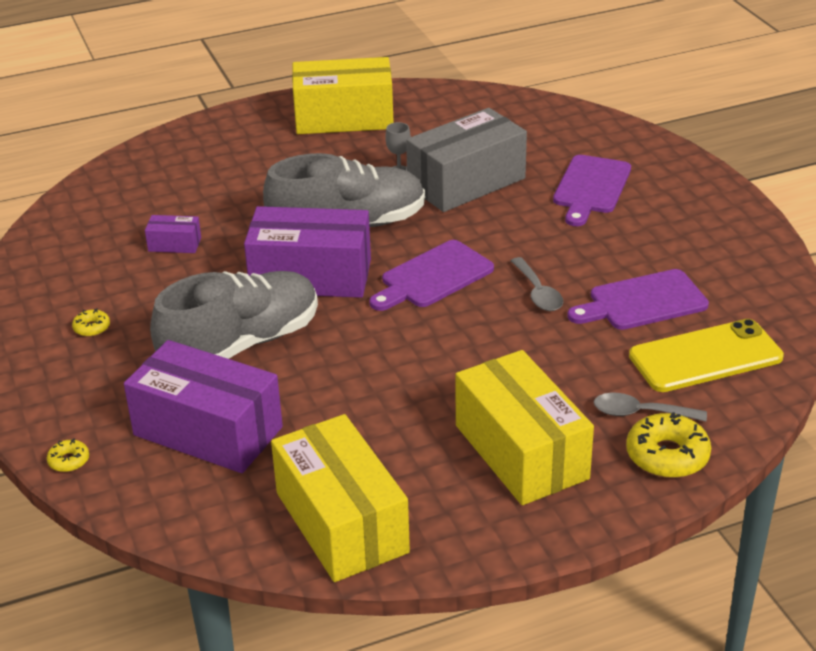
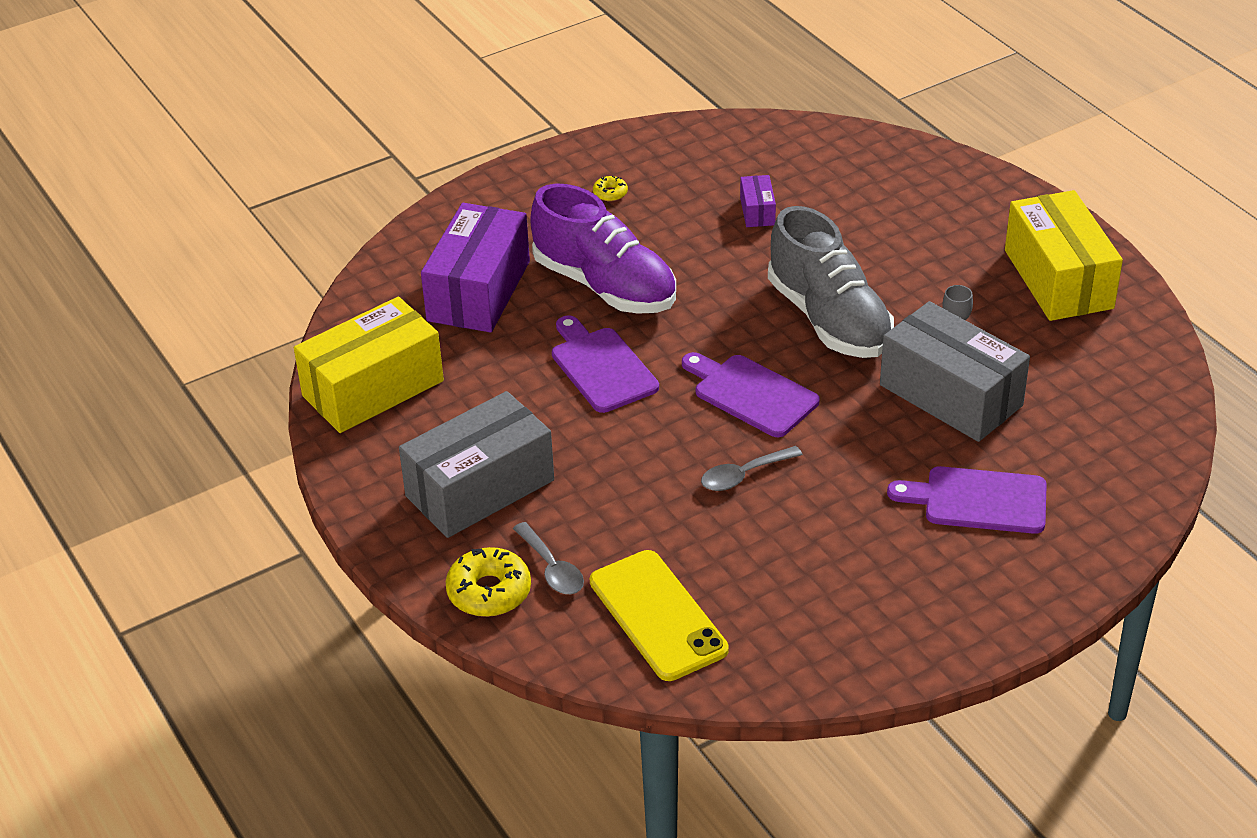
camera: 80 degrees right, 5 degrees up
(69, 461) = (430, 224): yellow donut -> none
(241, 345) = (605, 286): grey shoe -> purple shoe
(311, 276) = (728, 309): purple box -> none
(521, 451) = (480, 488): yellow box -> grey box
(640, 413) = (552, 568): grey spoon -> grey spoon turned 150 degrees clockwise
(643, 302) = (748, 560): purple cutting board -> purple cutting board (601, 367)

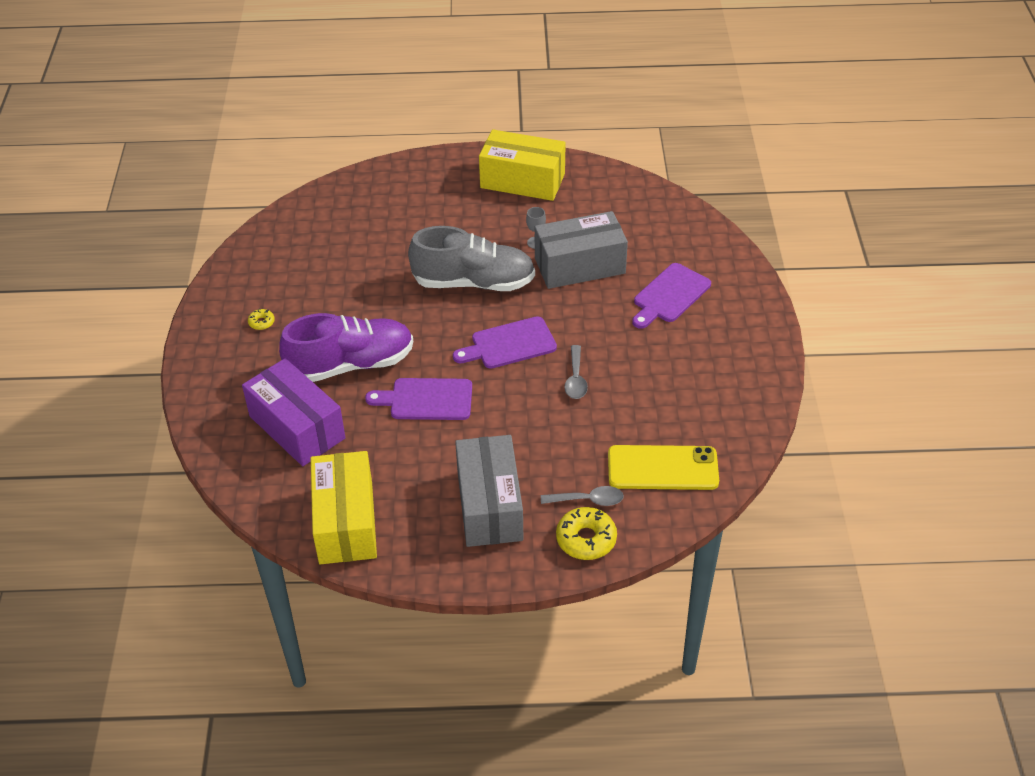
camera: 60 degrees left, 5 degrees up
(757, 211) = (347, 266): purple box -> none

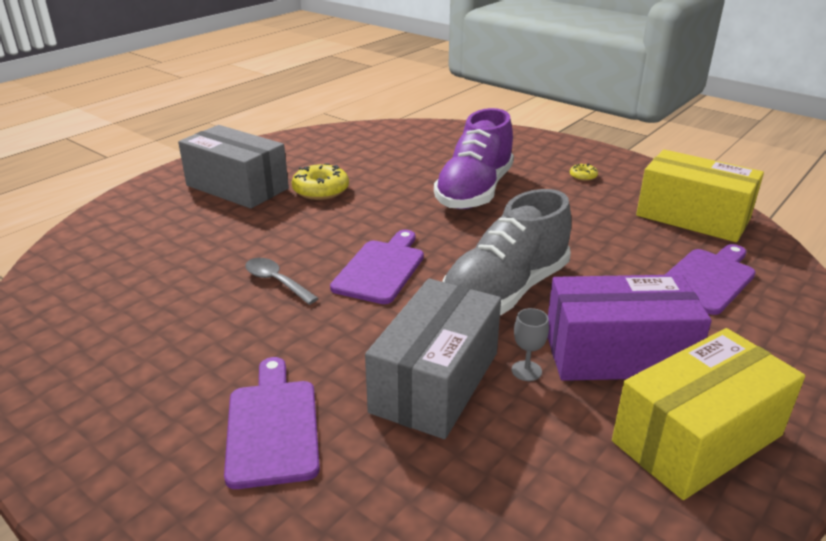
camera: 130 degrees right, 15 degrees down
(297, 427) = (437, 154): purple box -> purple box (617, 354)
(346, 522) = (323, 143): yellow box -> yellow box (693, 217)
(426, 400) = (381, 205): purple cutting board -> purple cutting board (707, 279)
(586, 539) = (134, 206): yellow donut -> yellow donut (321, 190)
(588, 500) = (158, 223): grey spoon -> none
(662, 468) = (105, 270): yellow phone -> none

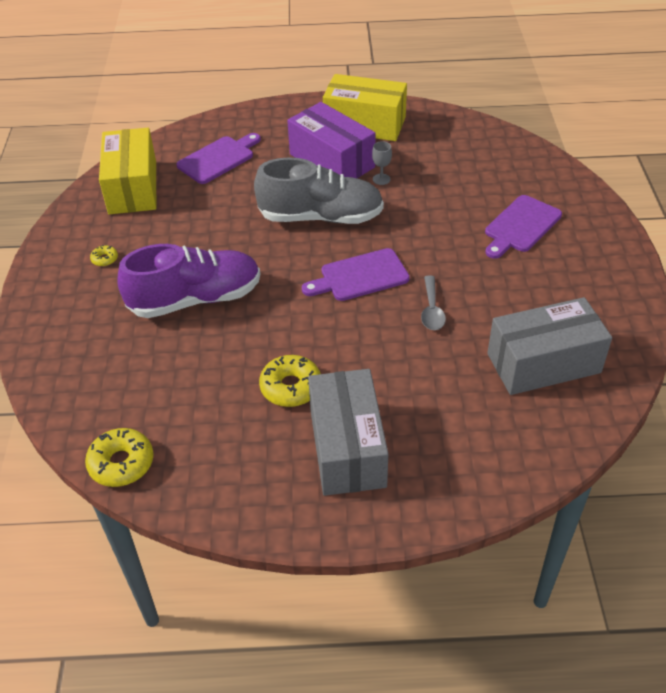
camera: 130 degrees left, 15 degrees up
(363, 130) = (121, 463): none -> yellow donut
(435, 382) = (426, 199): grey box -> grey box (543, 363)
(707, 279) = (218, 159): purple cutting board -> purple cutting board turned 135 degrees clockwise

